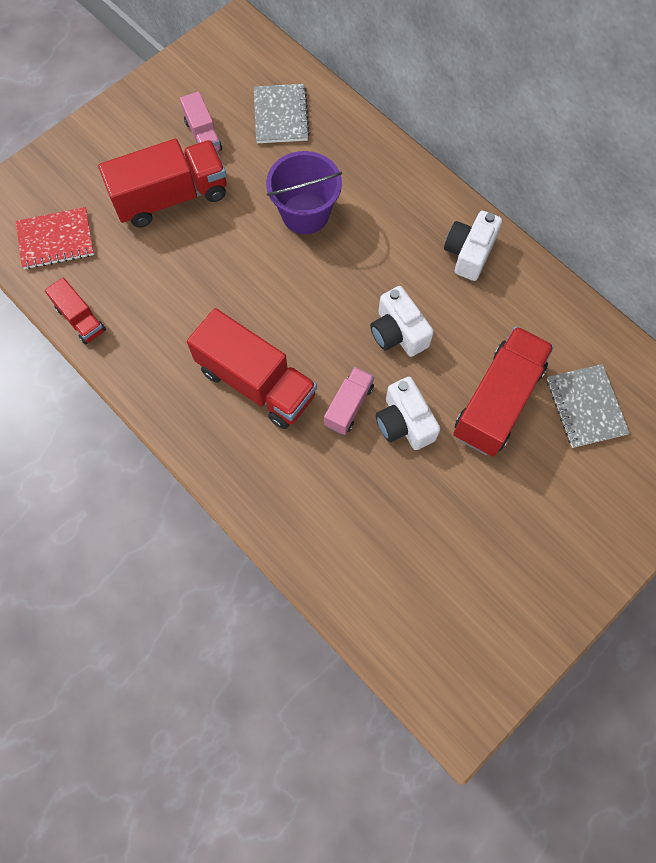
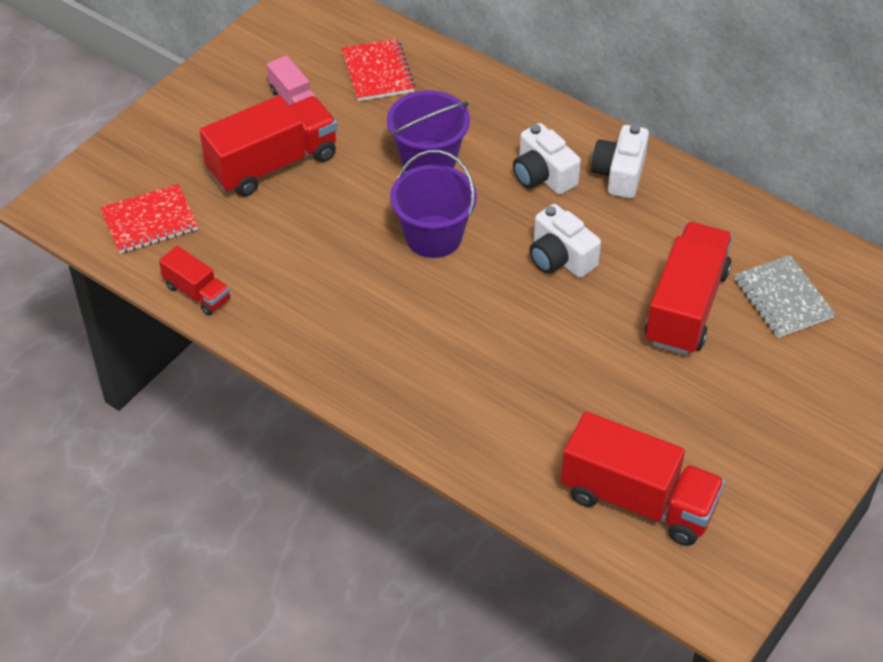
camera: 10 degrees left, 20 degrees down
(256, 382) = (413, 326): red truck -> red truck (638, 500)
(281, 115) = (378, 72): grey notebook -> red notebook
(293, 293) = (433, 236): none -> purple bucket
(349, 406) = (523, 333): pink truck -> none
(404, 423) = (588, 340): white camera -> white camera (543, 175)

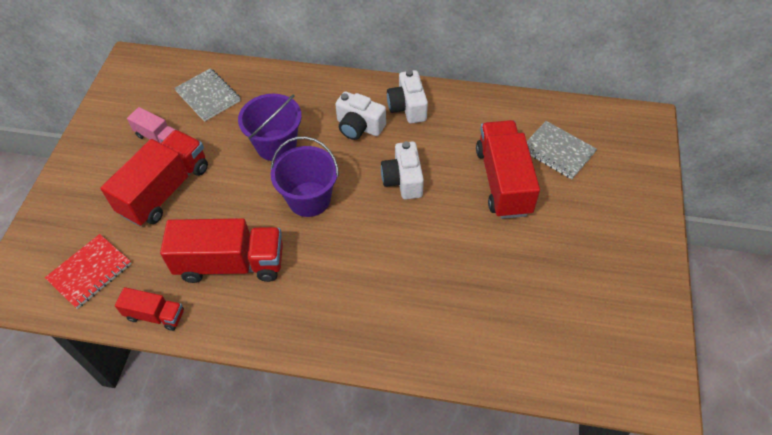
camera: 25 degrees left, 5 degrees up
(378, 72) = (208, 96): red notebook -> grey notebook
(560, 258) = (403, 180): white camera -> white camera turned 60 degrees clockwise
(638, 500) = (558, 338): red truck -> red truck (231, 263)

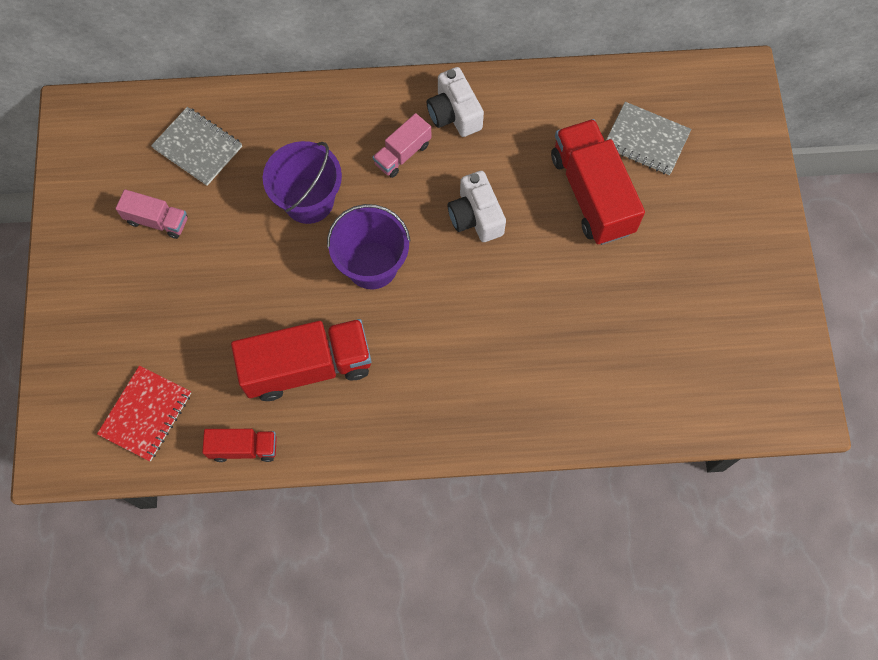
camera: 15 degrees left, 15 degrees up
(165, 190) = (194, 290): red truck -> none
(359, 127) = (402, 154): white camera -> pink truck

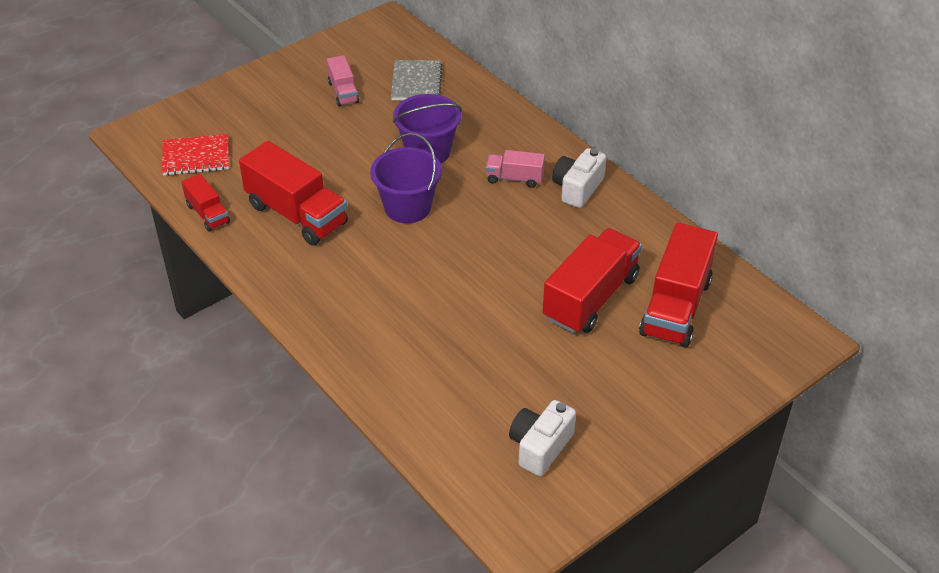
camera: 55 degrees right, 25 degrees down
(475, 216) = (502, 241): white camera -> white camera (540, 447)
(646, 140) = (675, 307): grey notebook -> red truck

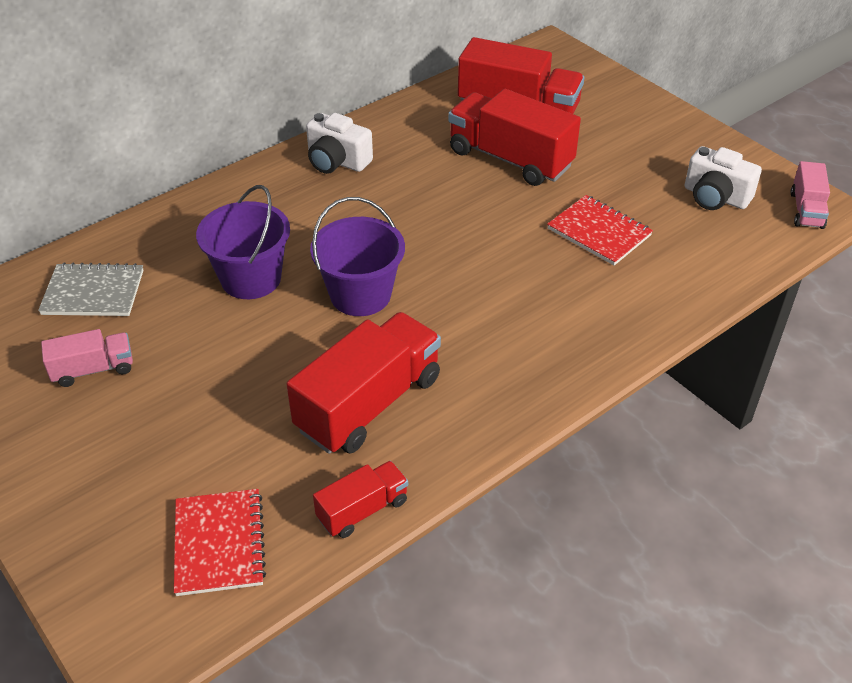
camera: 90 degrees left, 0 degrees up
(483, 352) = (599, 232): none -> red notebook
(514, 178) = (314, 206): pink truck -> pink truck (806, 210)

